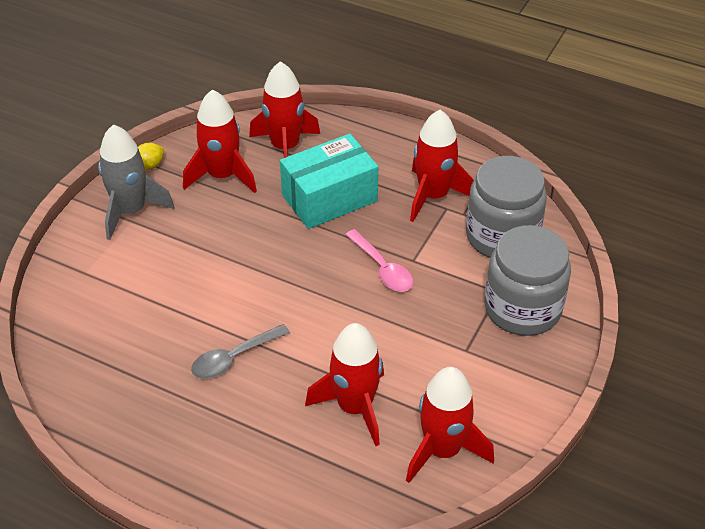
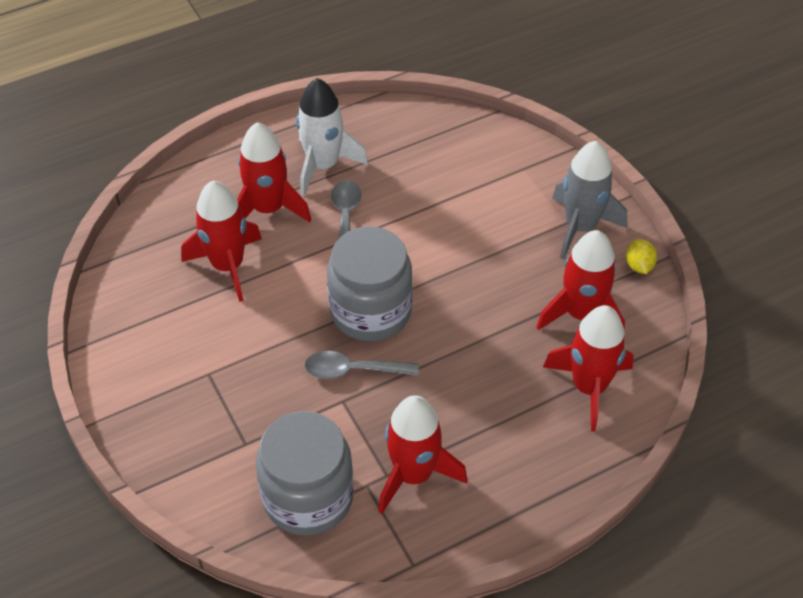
camera: 125 degrees right, 5 degrees up
(180, 412) = (323, 165): none -> white rocket
(329, 198) = (481, 382): turquoise box -> none
(382, 268) = (353, 370): pink spoon -> grey spoon
(442, 450) = (137, 296): red rocket -> red rocket (268, 209)
(522, 308) = (210, 448): grey jar -> grey jar (370, 311)

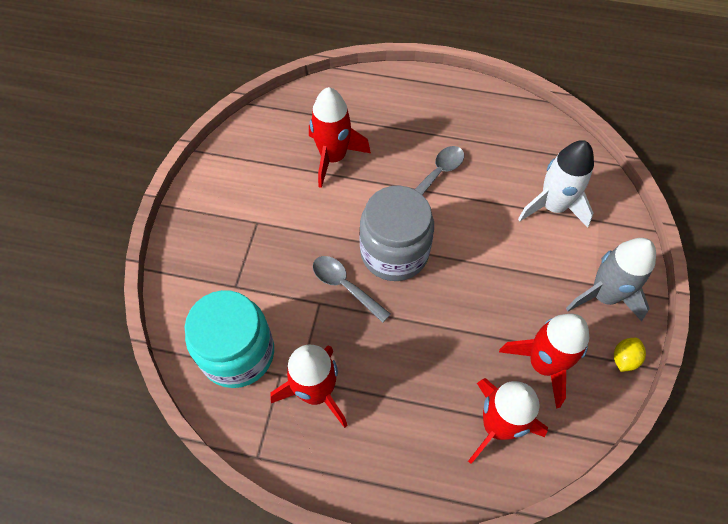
camera: 40 degrees right, 10 degrees up
(268, 209) = (393, 135): red rocket -> none
(308, 497) = (238, 353): grey jar -> turquoise jar
(323, 165) = (456, 128): white rocket -> white rocket (552, 206)

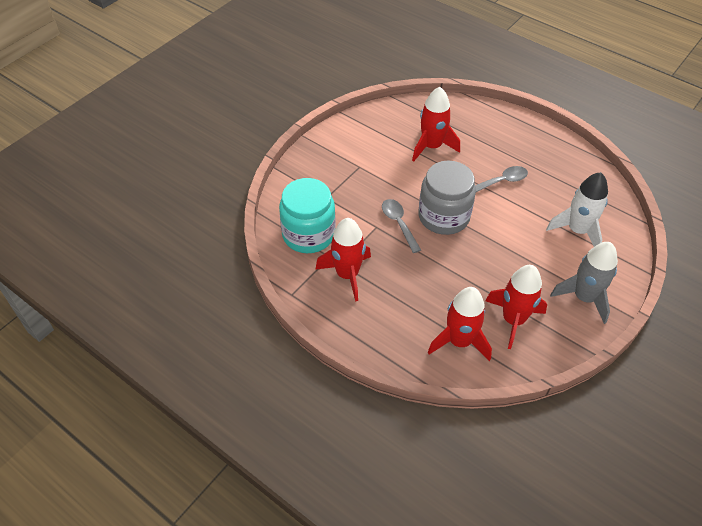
camera: 25 degrees right, 10 degrees down
(624, 359) = (576, 340): yellow lemon -> none

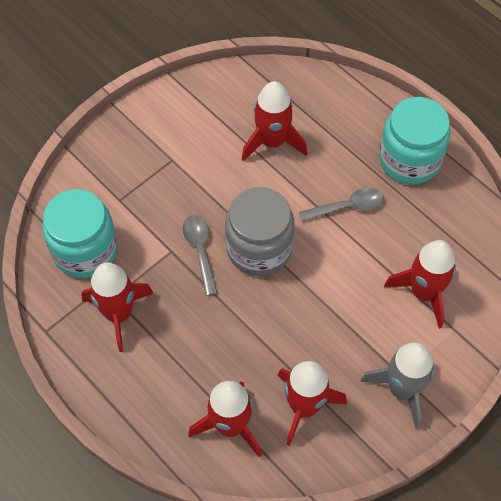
camera: 10 degrees right, 10 degrees up
(536, 146) = (409, 159): none -> turquoise jar
(577, 230) = (424, 292): white rocket -> red rocket

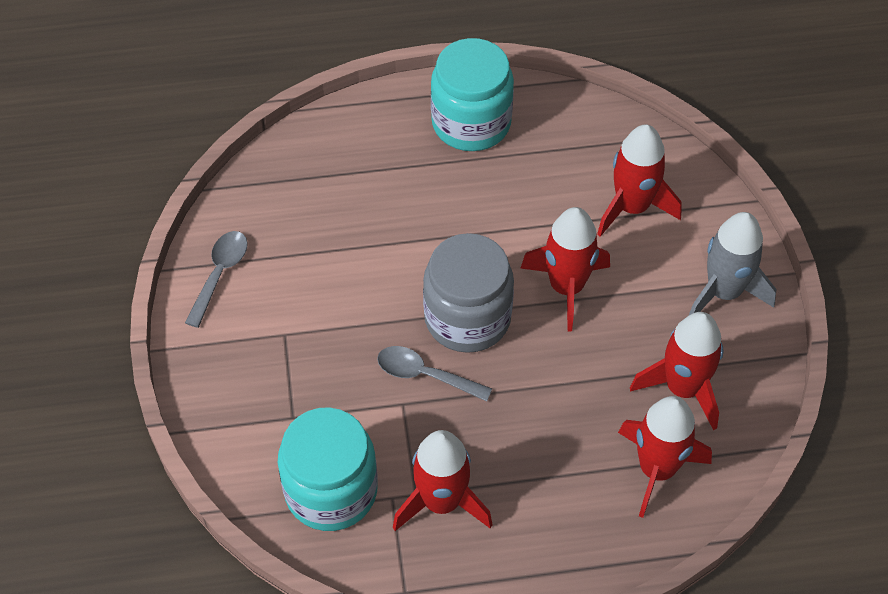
camera: 55 degrees left, 5 degrees down
(272, 142) = (345, 226): red rocket -> red rocket (566, 287)
(347, 207) = (482, 209): grey spoon -> grey spoon (220, 274)

